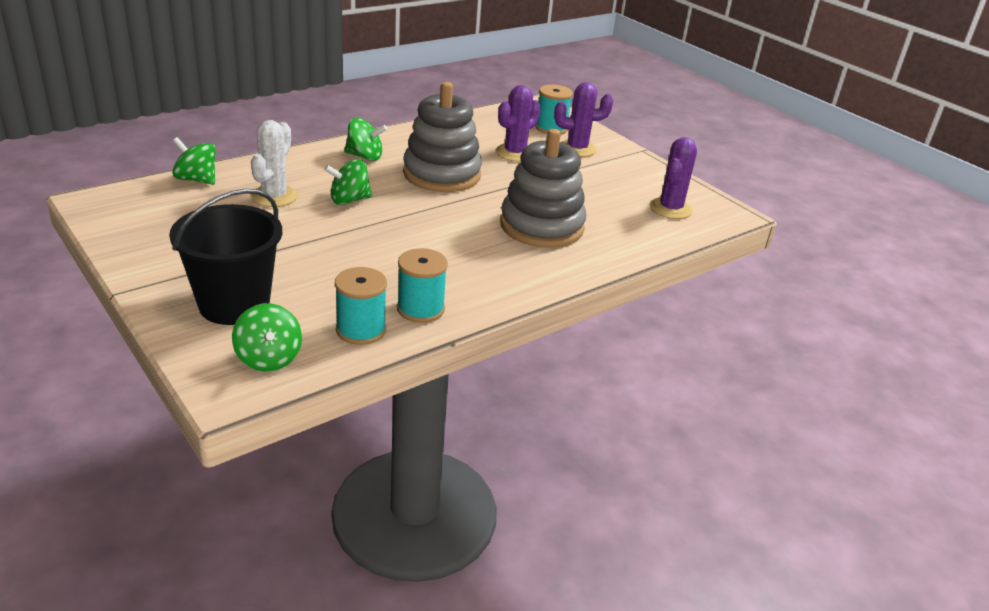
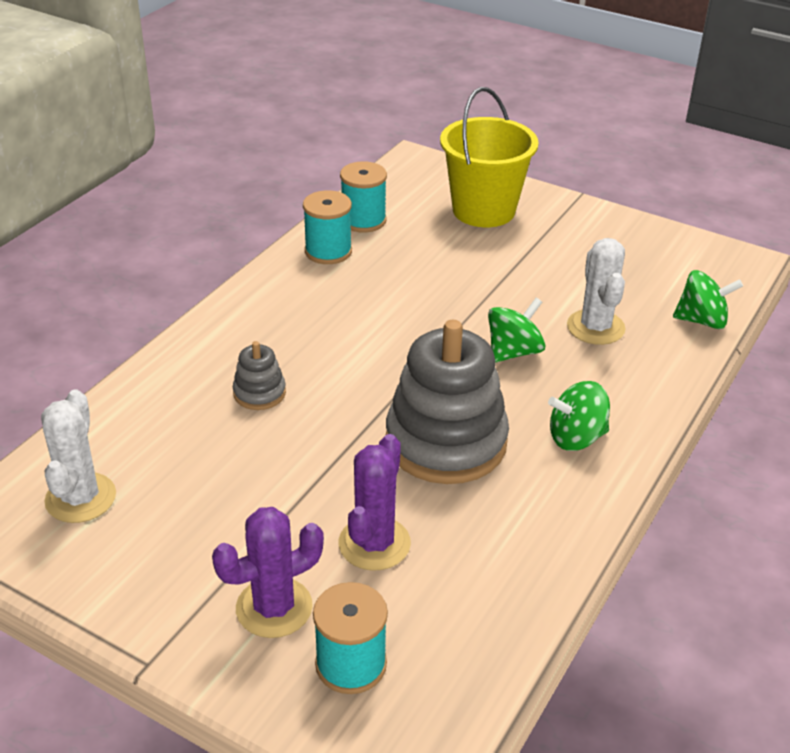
camera: 160 degrees right, 5 degrees up
(234, 304) = (483, 210): black bucket -> yellow bucket
(269, 358) = (411, 183): green spinning top -> none
(541, 226) = (259, 393): grey stacking toy -> grey stacking toy, size x0.45
(670, 209) = (80, 498): purple cactus -> white cactus

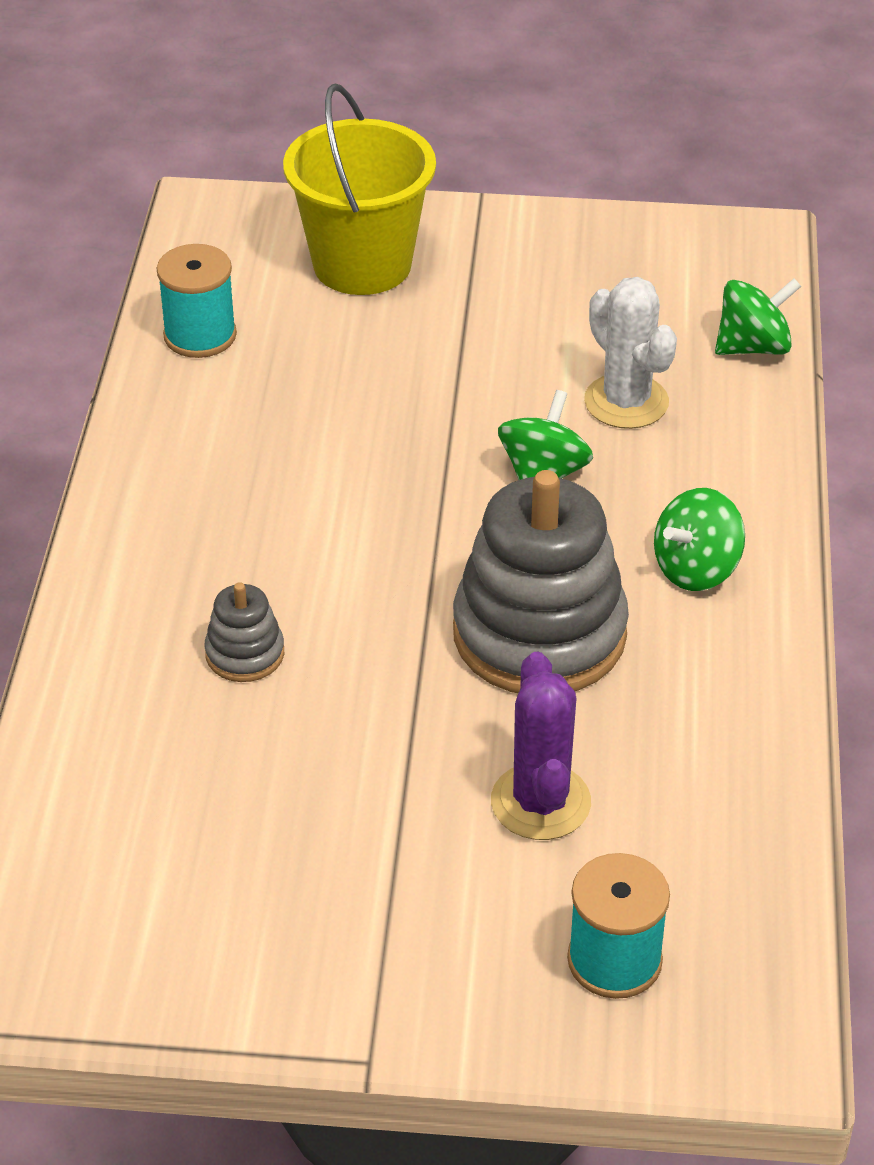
camera: 25 degrees left, 5 degrees up
(80, 498) = (112, 891): white cactus -> none
(274, 608) = (474, 931): purple cactus -> none
(328, 251) = (184, 403): turquoise spool -> none

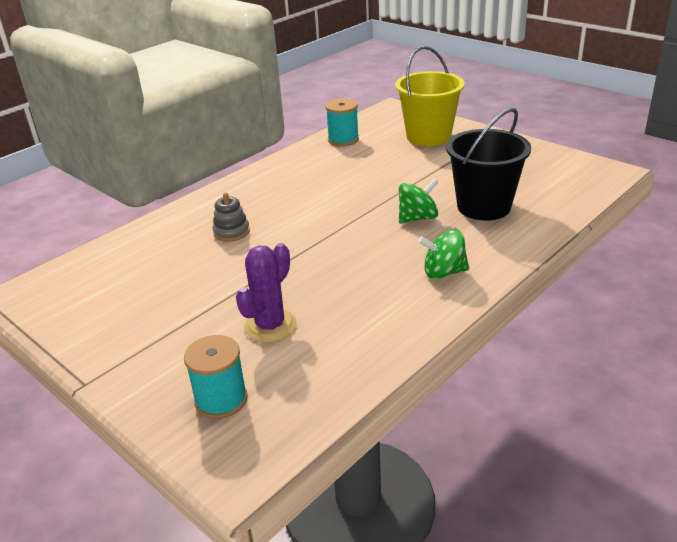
camera: 40 degrees right, 10 degrees down
(539, 634) = (347, 268): grey stacking toy -> none
(626, 402) = (484, 206): white cactus -> black bucket
(753, 347) = (567, 206): green spinning top -> none

